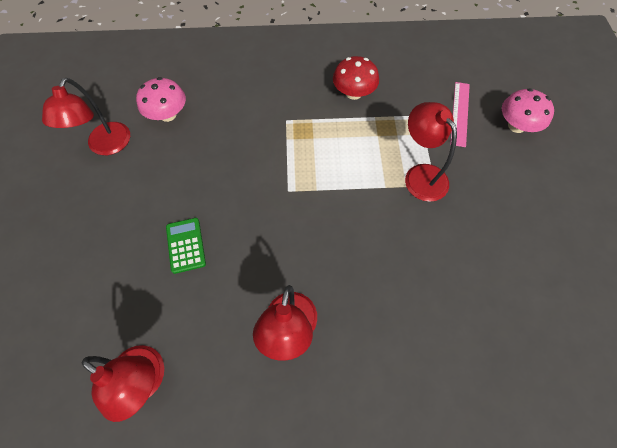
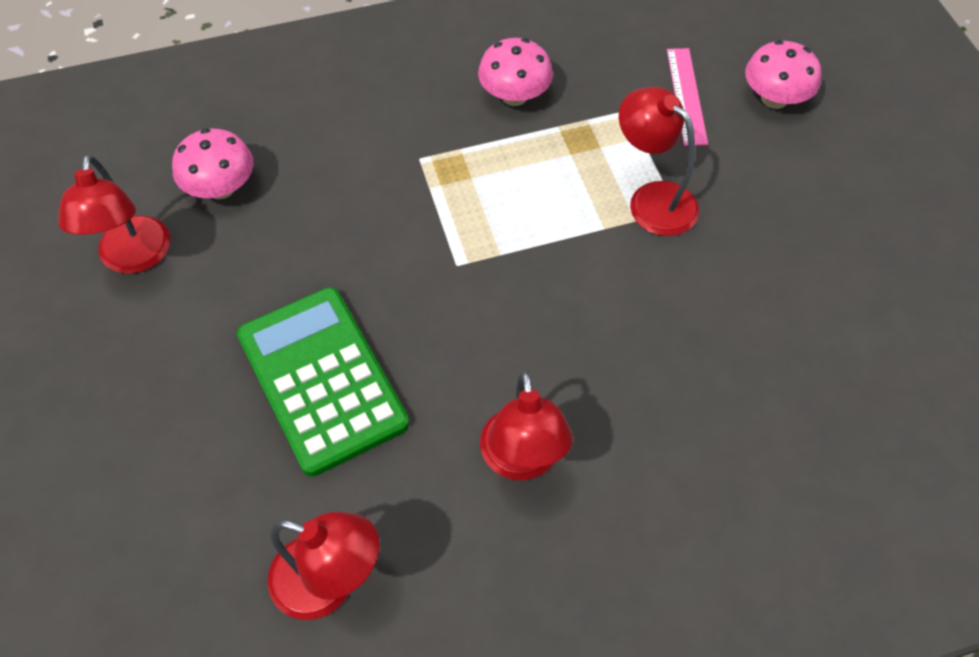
camera: 15 degrees left, 5 degrees down
(185, 245) = (321, 380): green calculator -> green calculator, size x2.10
(353, 93) = (514, 96): red mushroom -> pink mushroom

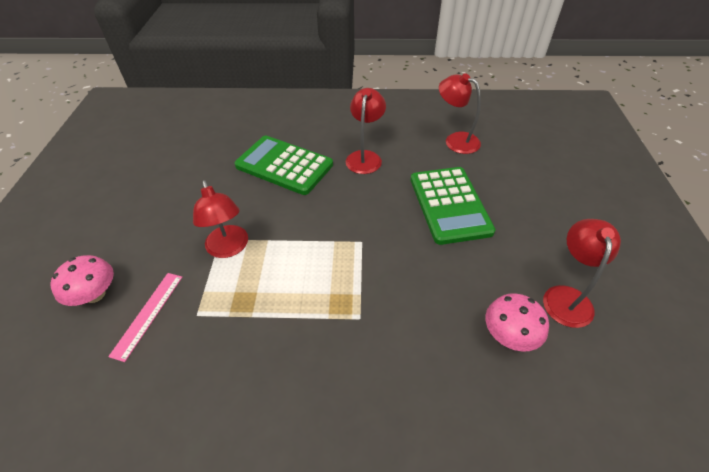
camera: 160 degrees left, 10 degrees down
(514, 96) = (267, 353): pink mushroom -> none
(674, 387) = (284, 165): none -> green calculator

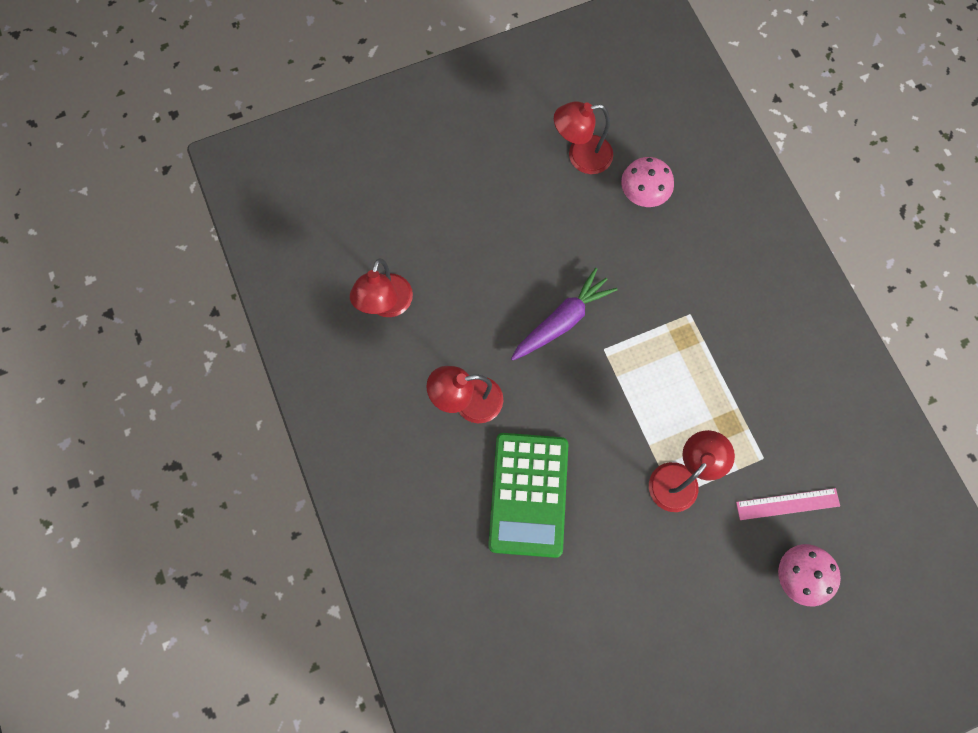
camera: 115 degrees left, 25 degrees up
(400, 224) = (562, 320): none -> purple carrot
(449, 205) = (509, 280): green calculator -> none

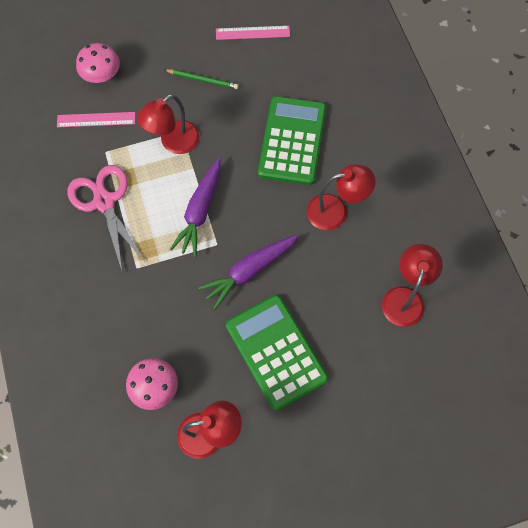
camera: 175 degrees left, 5 degrees down
(524, 237) = (276, 352): none -> green calculator
(601, 670) = (252, 33): none -> pink ruler
(630, 388) = (200, 211): none -> purple carrot
(659, 580) = (203, 80): none -> green pencil
(746, 390) = (104, 202): none -> pink scissors

